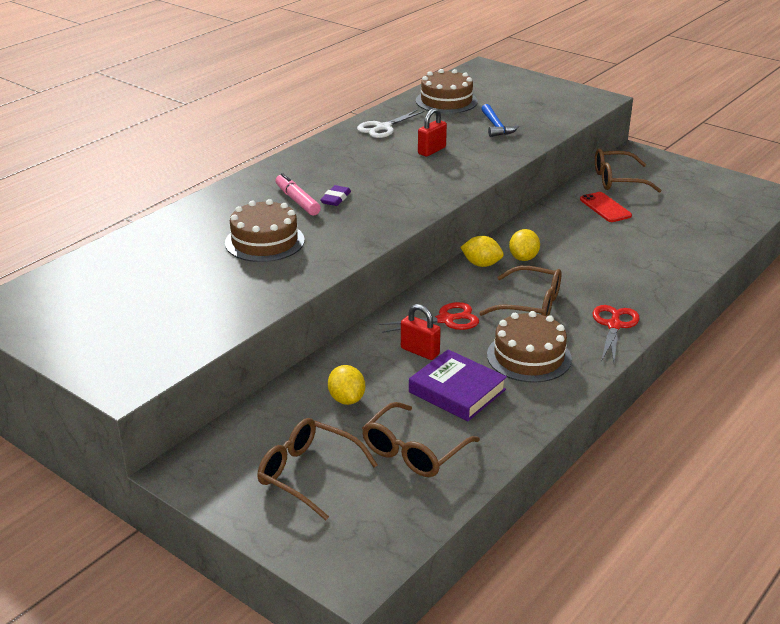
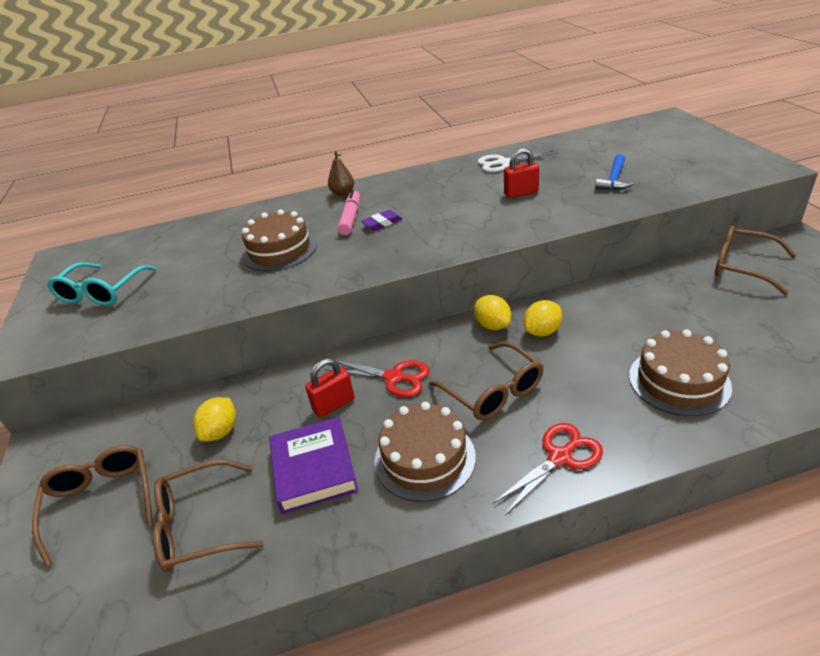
camera: 40 degrees right, 5 degrees up
(120, 320) = (102, 292): none -> turquoise glasses
(255, 182) = (343, 193): none -> brown pear
(420, 351) = (334, 405): red padlock -> red padlock turned 75 degrees clockwise
(446, 101) = (592, 146): brown cake -> brown cake (679, 381)
(605, 207) = (695, 297): red phone -> none

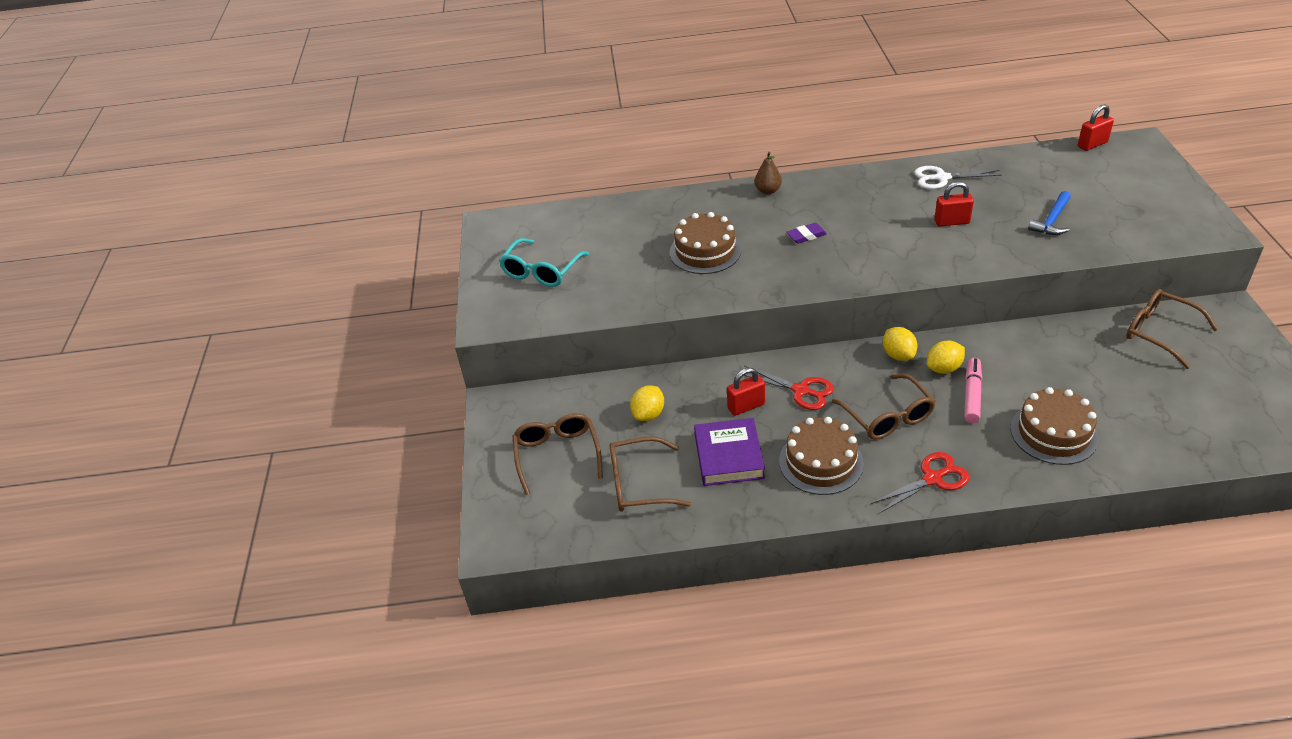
camera: 10 degrees right, 5 degrees up
(351, 218) = (775, 224): pink marker -> pink marker (972, 395)
(627, 124) = (1092, 144): none -> red padlock

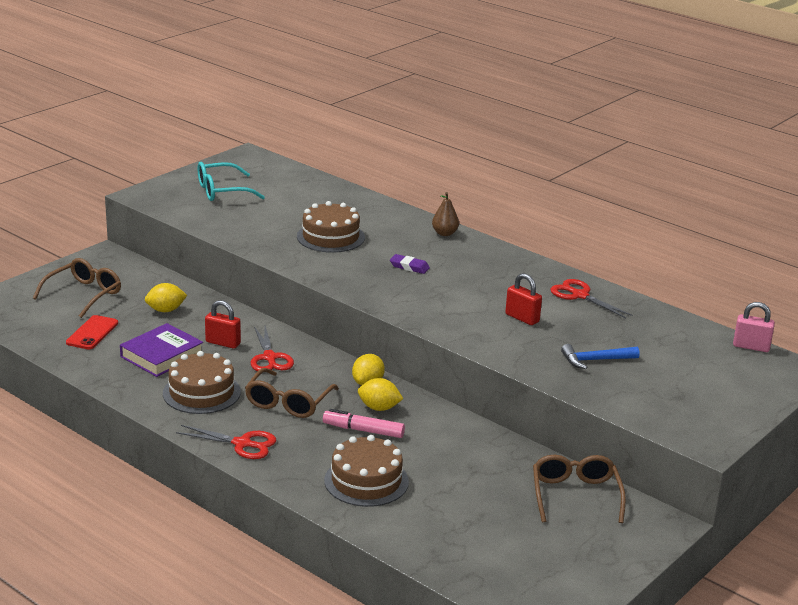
camera: 40 degrees right, 15 degrees down
(638, 484) = (92, 333): brown glasses -> red phone
(941, 178) = (579, 295): white scissors -> red scissors
(972, 395) = (363, 430): pink marker -> pink marker turned 135 degrees counterclockwise
(1092, 144) = (751, 347): red padlock -> pink padlock

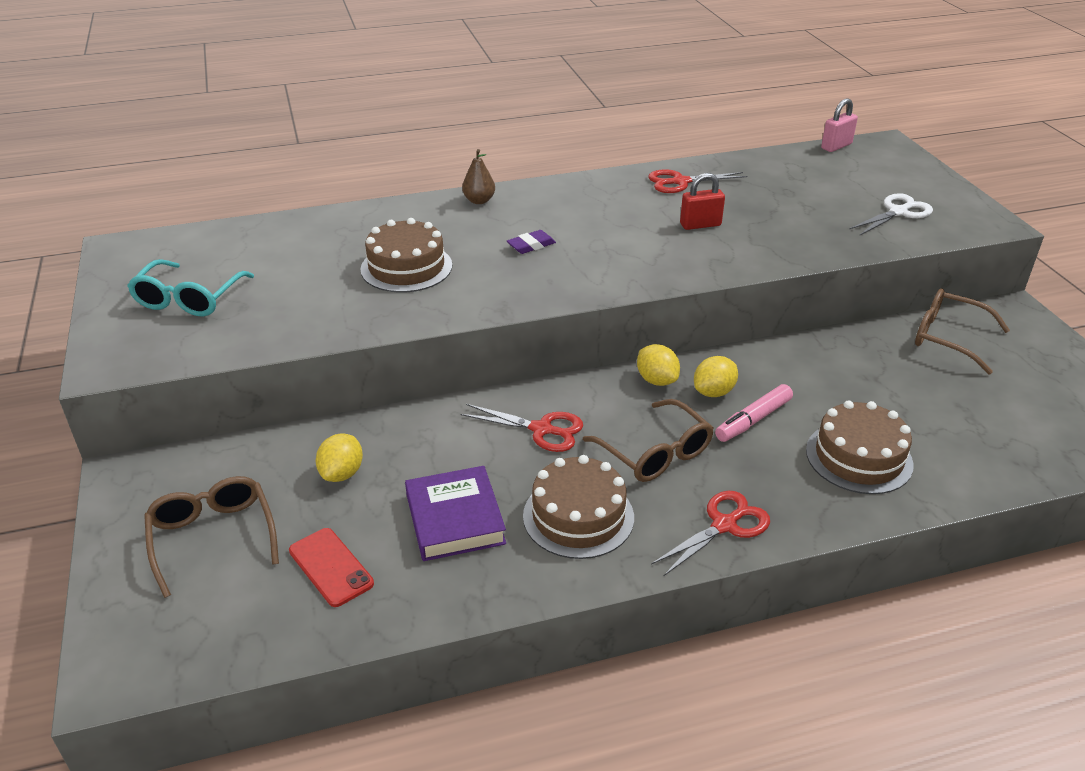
camera: 55 degrees left, 10 degrees up
(223, 343) = (473, 454): red padlock -> none
(595, 360) = (812, 219): blue hammer -> none
(664, 396) = (898, 212): none -> white scissors

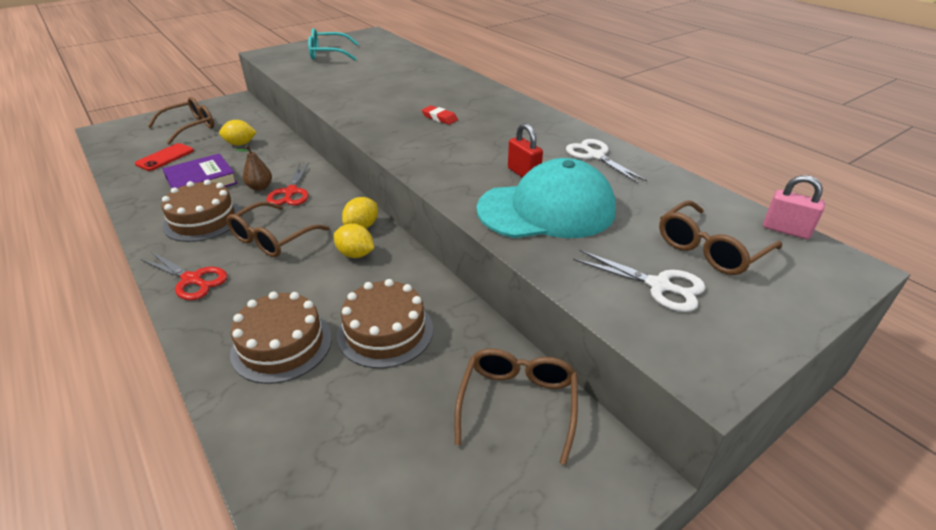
camera: 70 degrees right, 0 degrees up
(406, 267) = (387, 90): brown cake -> brown cake (385, 331)
(479, 201) = (490, 93): brown pear -> brown pear (260, 187)
(531, 245) = (439, 118): purple eraser -> red eraser
(680, 182) = (595, 156): red scissors -> white scissors
(753, 420) = (322, 278): pink marker -> none
(774, 229) = (546, 209): none -> turquoise cap
(855, 180) = (710, 249): none -> brown glasses

